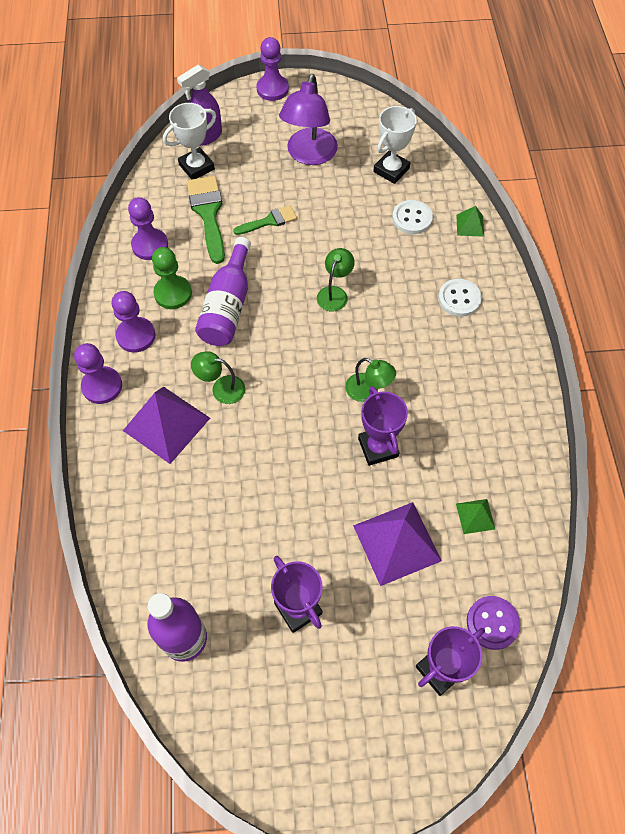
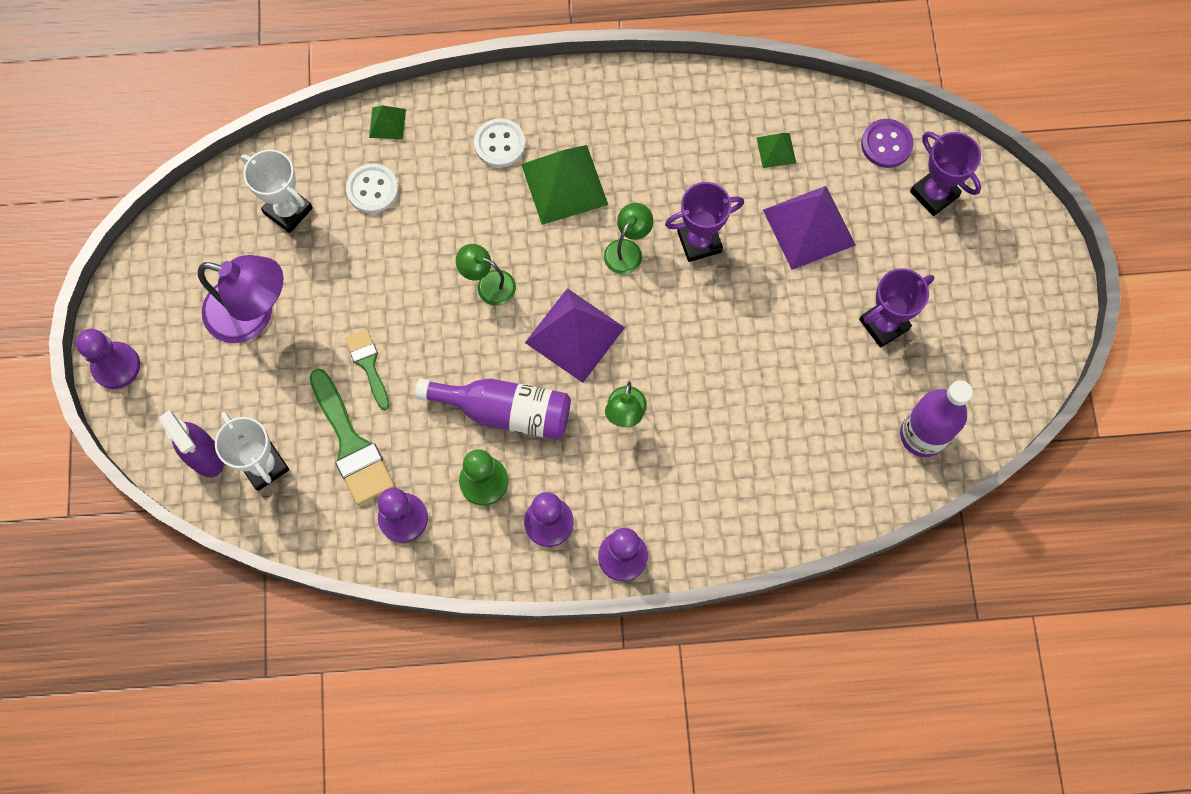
camera: 90 degrees left, 10 degrees up
(166, 424) = (674, 474): purple pyramid -> purple pyramid (575, 335)
(208, 214) = (351, 444): green brush -> green brush turned 105 degrees counterclockwise
(426, 344) = (564, 184): none -> green pyramid

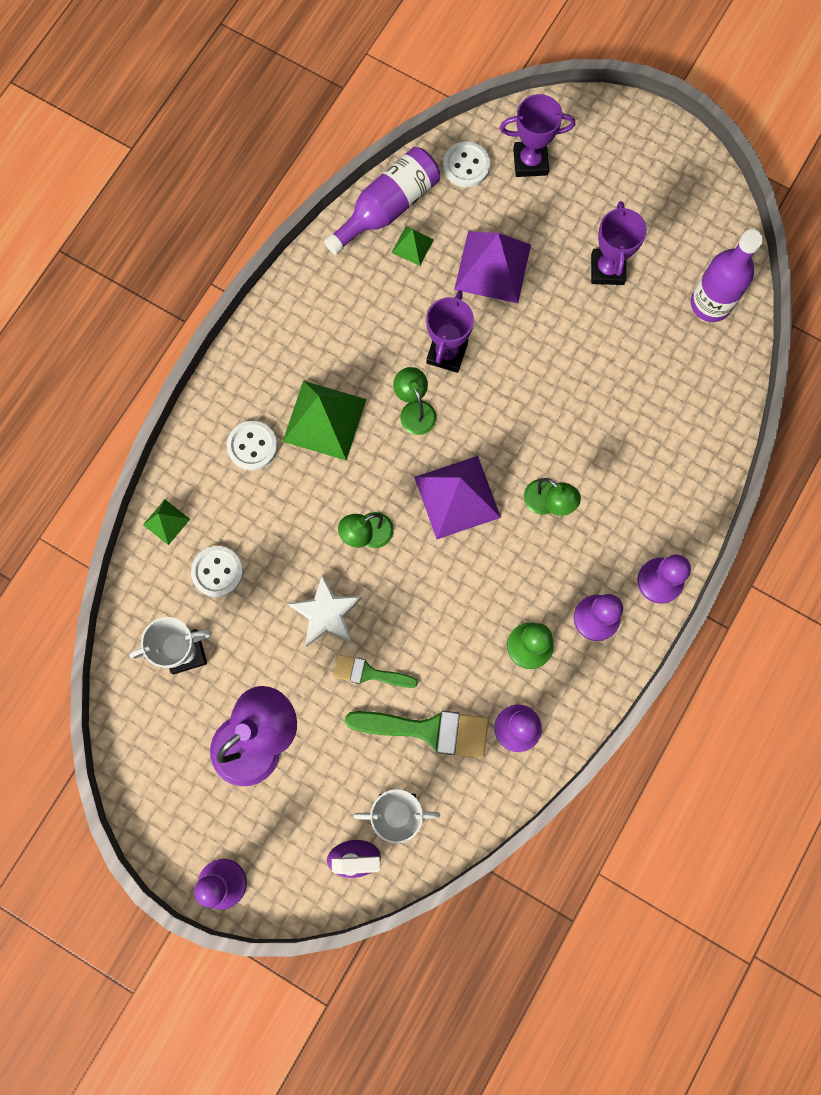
camera: 55 degrees left, 5 degrees up
(396, 297) = (326, 613): none -> white star
(505, 411) = (483, 592): purple bottle -> purple bottle (387, 208)
(886, 144) = (466, 166): purple button -> white button

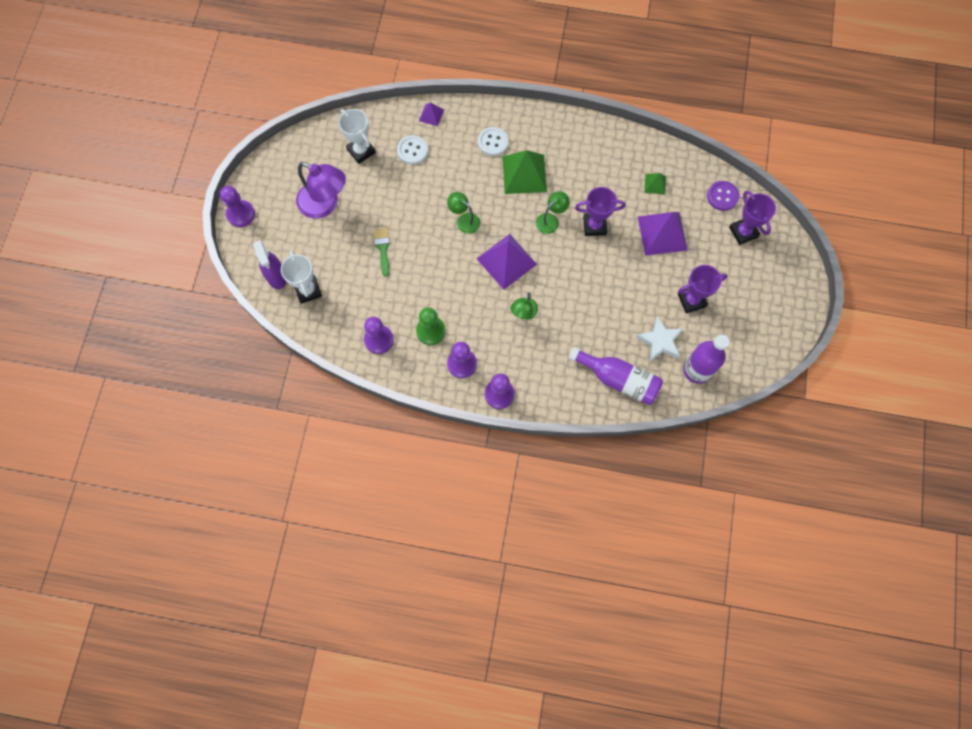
camera: 70 degrees right, 5 degrees down
(166, 522) = (431, 115): green pyramid -> purple pyramid
(326, 613) = (409, 214): white star -> white star (660, 341)
(387, 208) = (673, 162): purple bottle -> purple bottle (618, 379)
(428, 730) = (361, 291): green brush -> none
(466, 166) = (722, 196): white button -> purple button

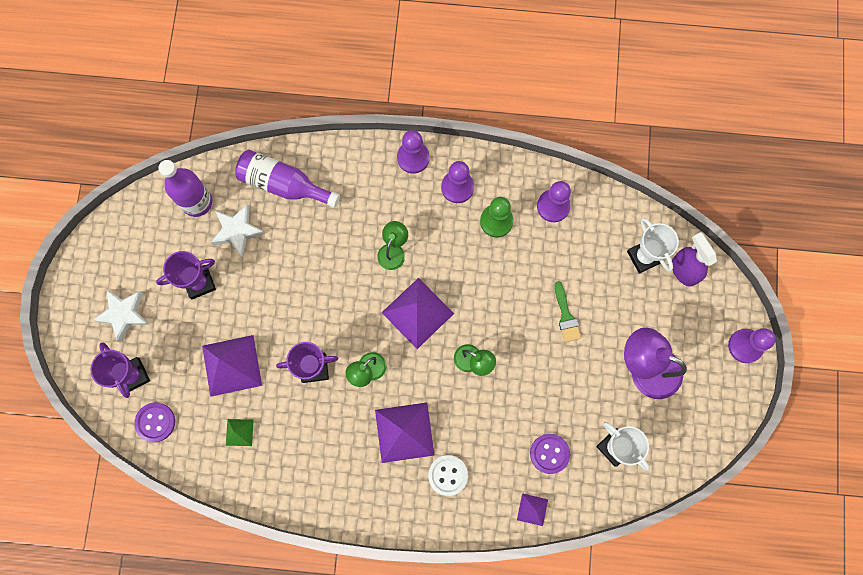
camera: 175 degrees right, 5 degrees up
(412, 150) = (549, 453): white button -> purple button
(524, 174) = (404, 432): green pyramid -> purple pyramid
(755, 280) = (124, 314): none -> white star

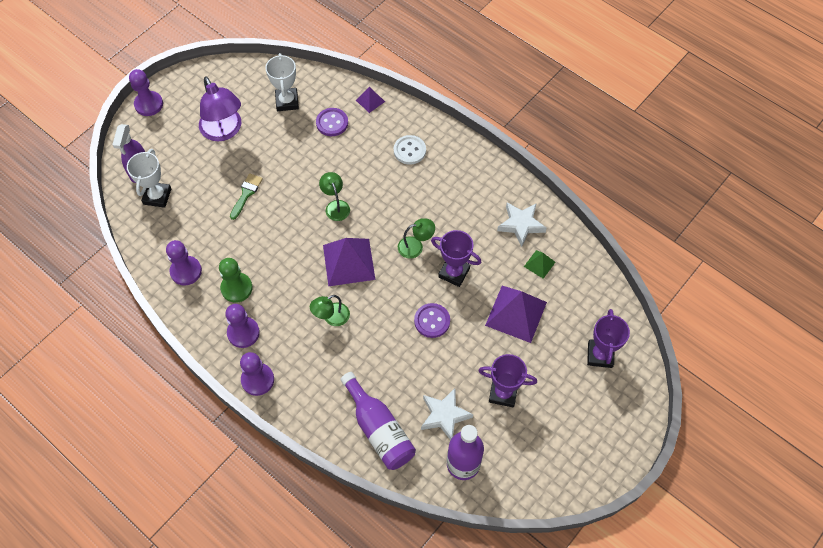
camera: 145 degrees left, 15 degrees down
(124, 314) = (581, 408): white star -> white star (521, 225)
(155, 422) = (600, 310): purple button -> purple button (432, 321)
(404, 432) = (419, 192): purple pyramid -> none

